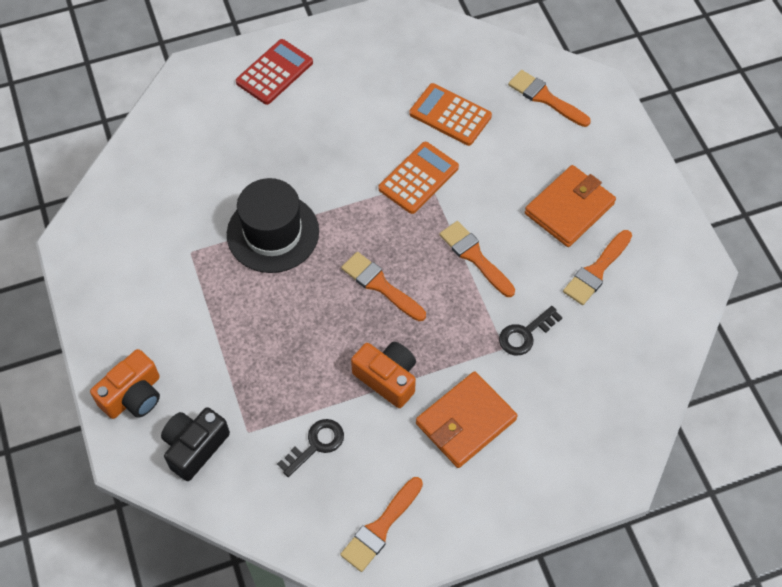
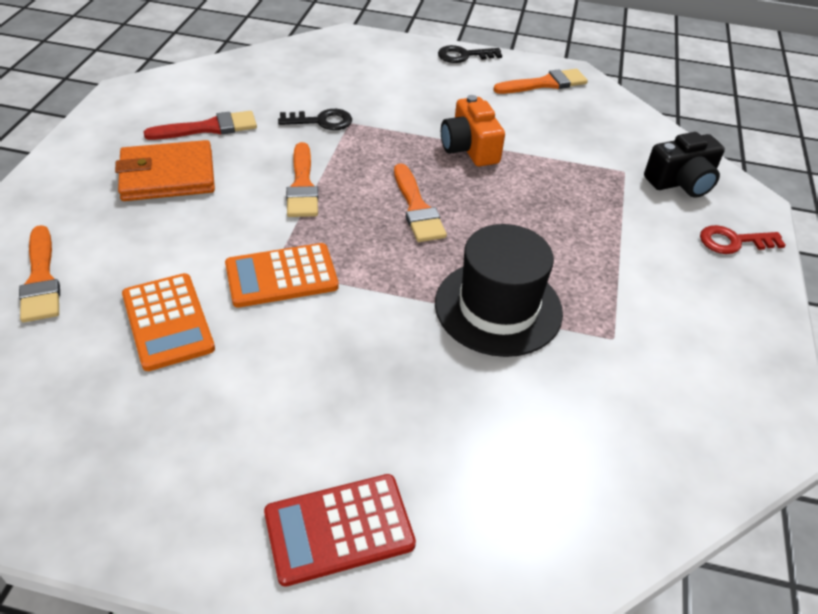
camera: 150 degrees left, 15 degrees down
(133, 395) = (733, 241): orange camera -> red key
(316, 445) = (566, 139): black key -> black key (464, 55)
(465, 421) = (427, 101): orange wallet -> none
(596, 270) = (208, 128): orange brush -> red brush

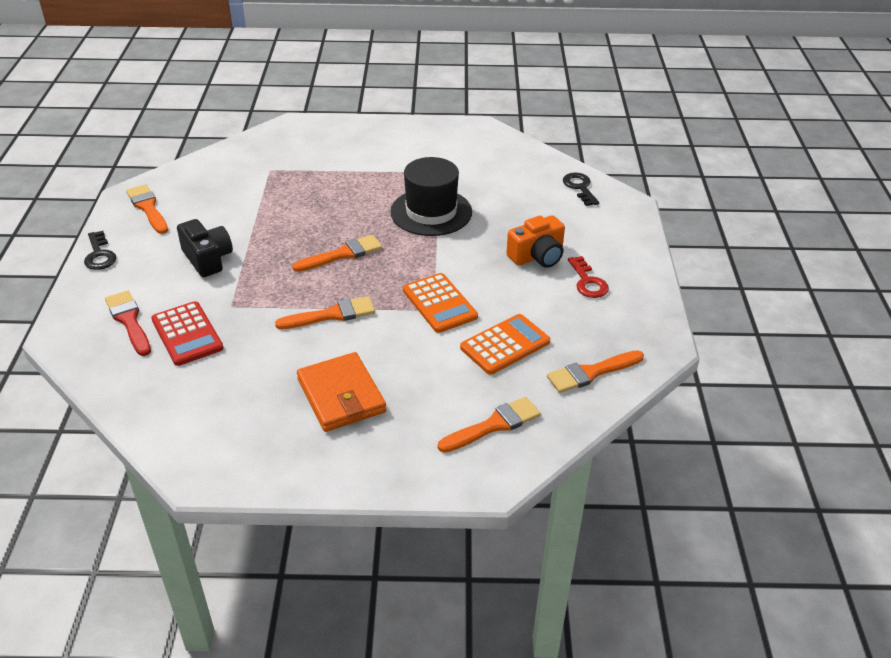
camera: 100 degrees left, 5 degrees down
(58, 400) = (591, 372): none -> orange brush
(208, 128) = (259, 391): red brush -> red brush (129, 321)
(321, 121) = (233, 322): black key -> black key (580, 187)
(339, 529) = (609, 247): red calculator -> red calculator (187, 334)
(469, 148) = (257, 238): orange camera -> orange camera (537, 256)
(681, 182) = (277, 148): black camera -> black camera (207, 259)
(733, 241) = (336, 132): red key -> red key (587, 282)

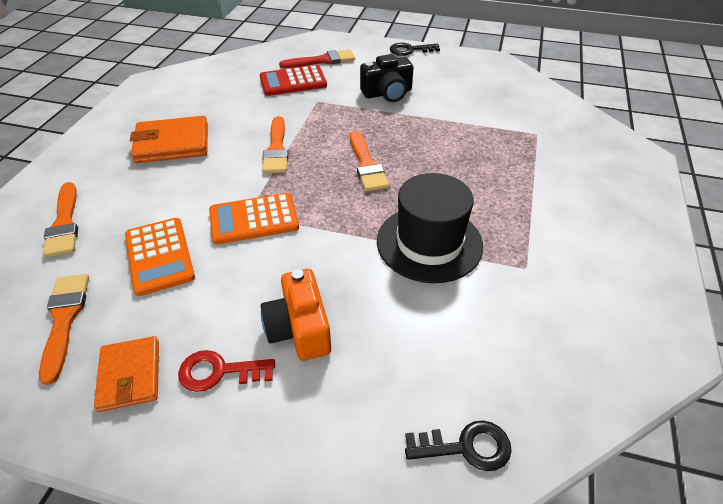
camera: 105 degrees right, 5 degrees up
(148, 208) = (473, 69): orange brush -> none
(613, 320) = (130, 375): none -> orange wallet

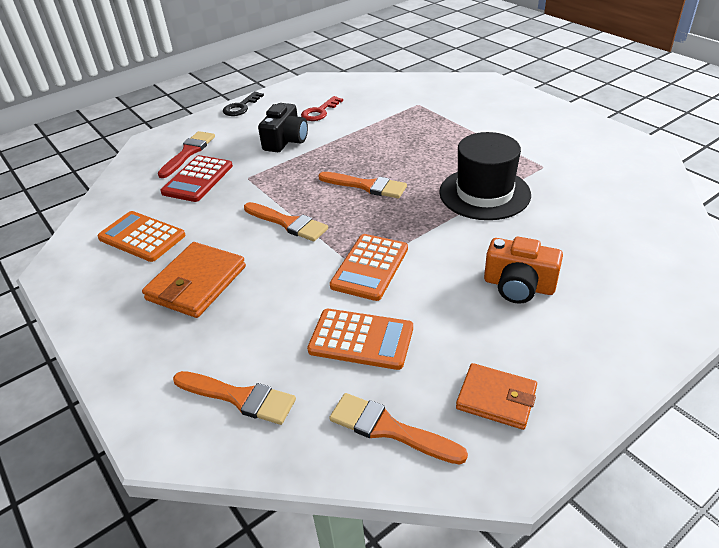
camera: 50 degrees left, 5 degrees down
(205, 95) = (142, 237): none -> orange calculator
(219, 371) = (530, 343): red key -> red key (319, 112)
(466, 447) = (671, 252): black key -> none

